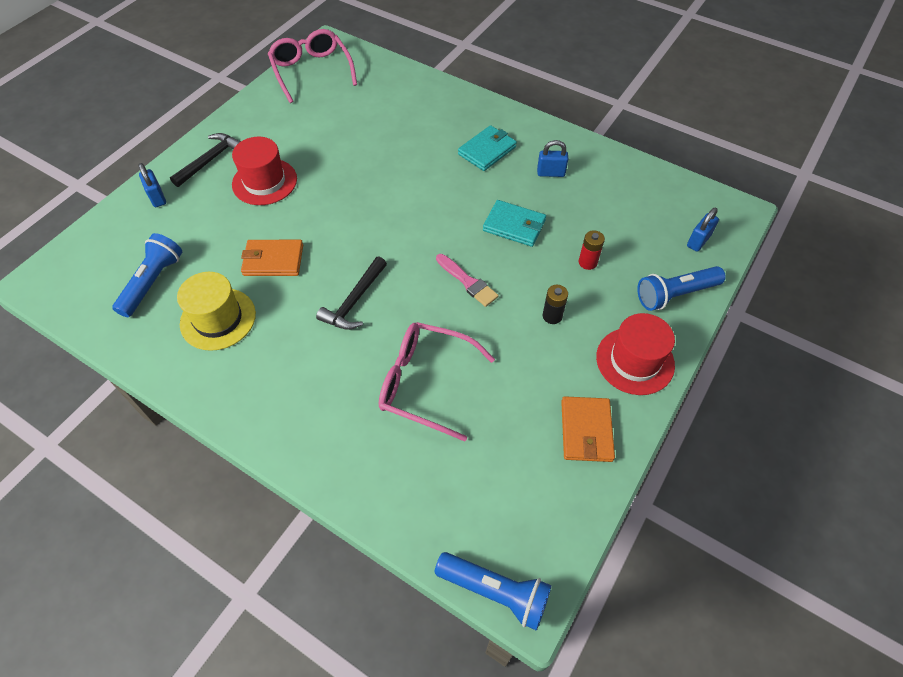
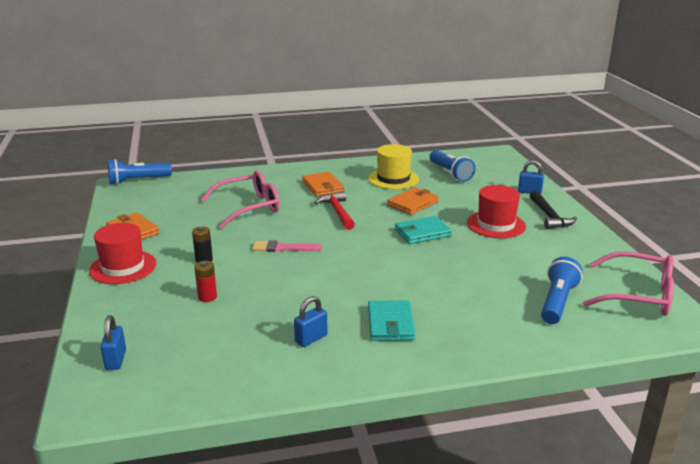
camera: 135 degrees right, 30 degrees down
(304, 364) = (322, 186): none -> orange wallet
(354, 301) = (337, 212): black hammer -> red hammer
(514, 225) = (292, 289): turquoise wallet -> turquoise wallet (422, 233)
(675, 294) = (115, 313): blue flashlight -> blue flashlight (557, 302)

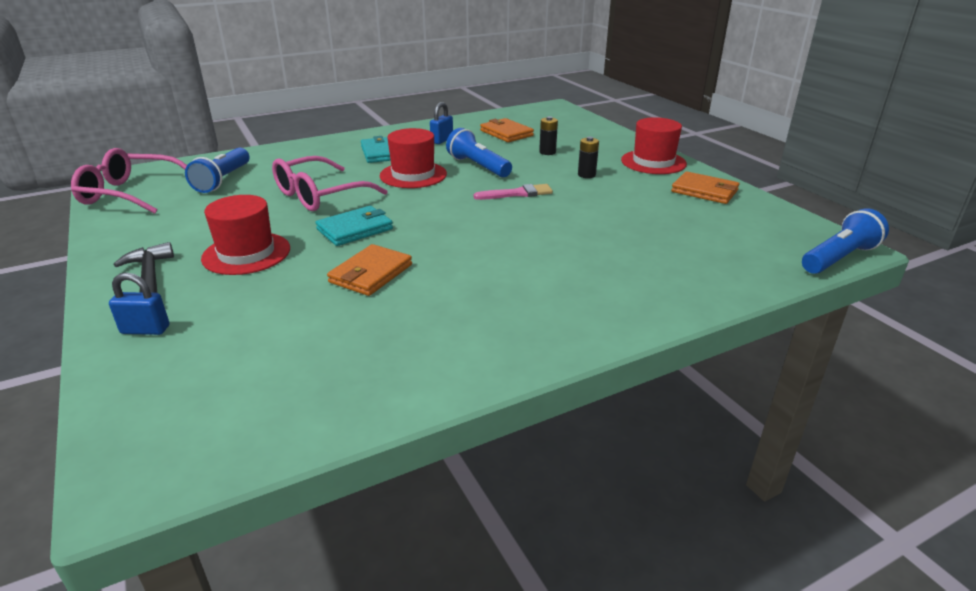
camera: 165 degrees right, 5 degrees up
(116, 360) = (567, 121): blue padlock -> none
(207, 297) = (547, 152): red battery -> black battery
(249, 207) = (611, 236): pink glasses -> pink glasses (320, 195)
(322, 186) = (534, 288): orange wallet -> orange wallet (506, 133)
(337, 212) = (481, 244): red hammer -> none
(364, 282) = (413, 175): none -> red hat
(393, 179) = (413, 326): yellow hat -> none
(450, 173) = (292, 363): blue flashlight -> blue flashlight (478, 166)

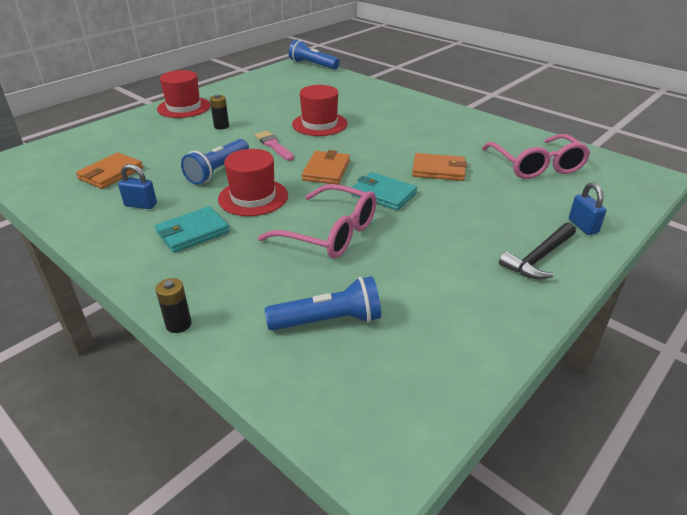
camera: 110 degrees left, 5 degrees up
(130, 193) = (416, 387): pink glasses -> pink glasses (536, 166)
(246, 253) = (462, 228): red hat -> red hat (319, 124)
(547, 152) = (169, 146): black battery -> black battery (178, 324)
(704, 191) = (237, 91): orange wallet -> orange wallet (326, 170)

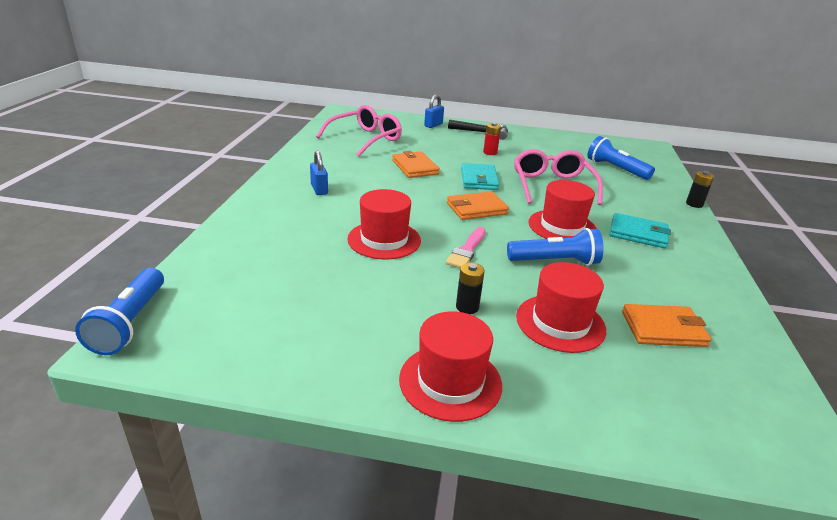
camera: 125 degrees left, 5 degrees down
(141, 205) = (659, 276): blue padlock -> blue padlock (319, 189)
(169, 145) = (560, 323): none -> red hat
(455, 232) = (490, 152): none -> red battery

